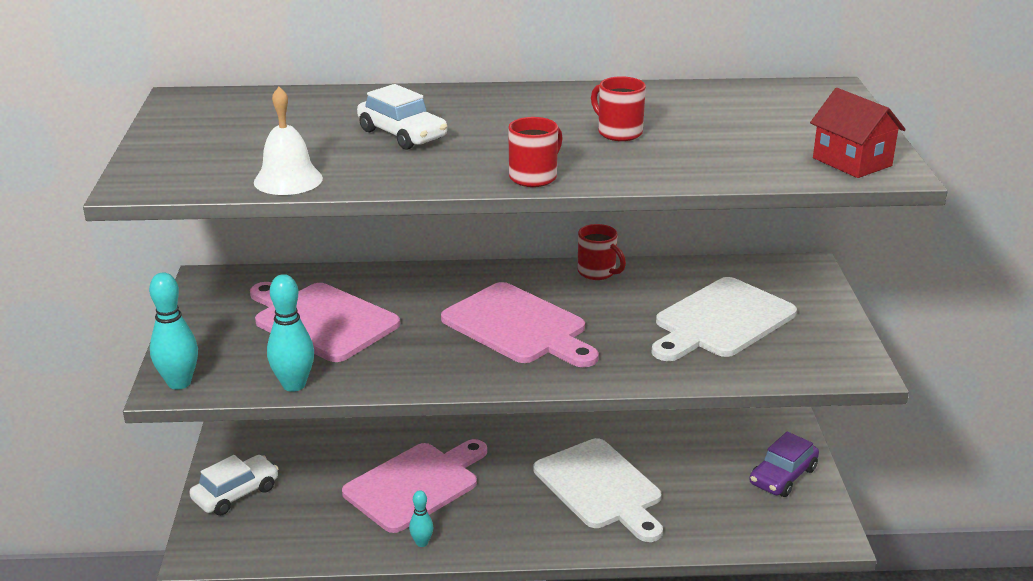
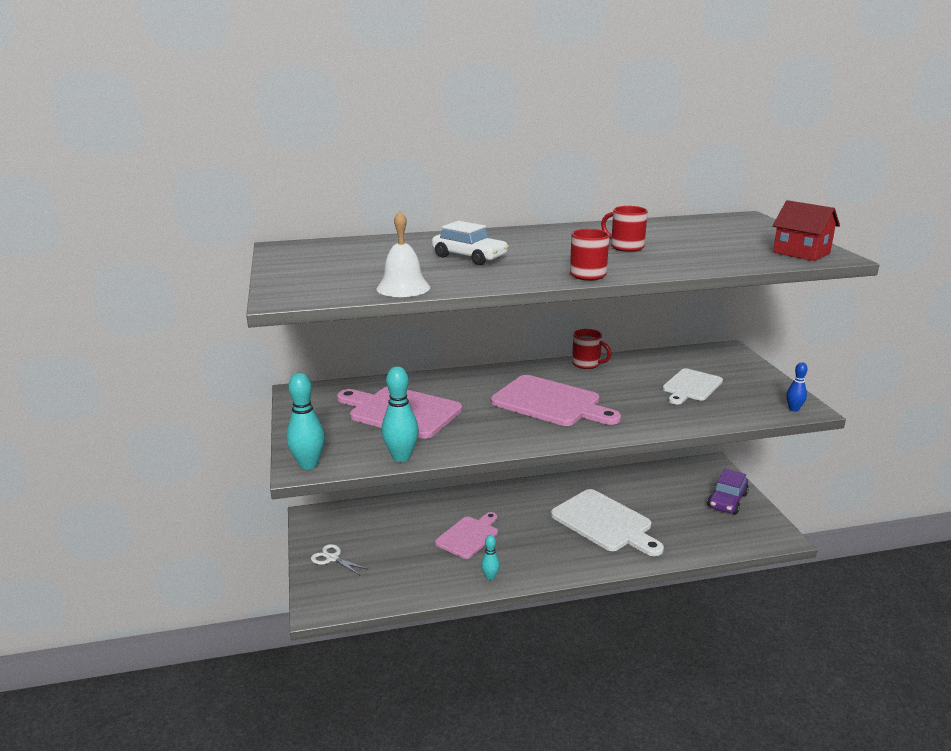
camera: 10 degrees left, 5 degrees down
(236, 494) = (332, 558): white car -> white scissors
(416, 485) = (469, 536): pink cutting board -> pink cutting board, size x0.64
(720, 321) = (691, 386): white cutting board -> white cutting board, size x0.64
(843, 370) = (794, 409): none -> blue bowling pin

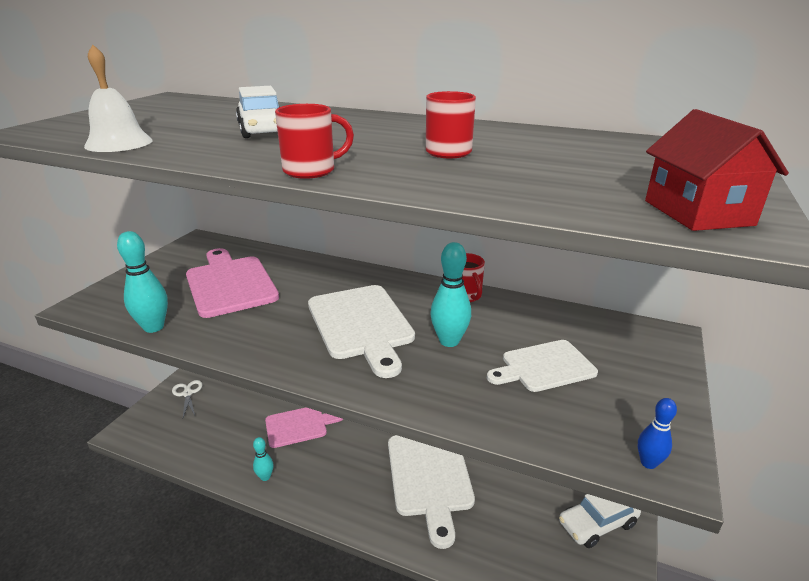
camera: 35 degrees right, 5 degrees up
(308, 464) = (90, 304): turquoise bowling pin -> turquoise bowling pin (449, 341)
(550, 403) = (361, 325): pink cutting board -> white cutting board
(727, 501) = (597, 523): purple car -> white car

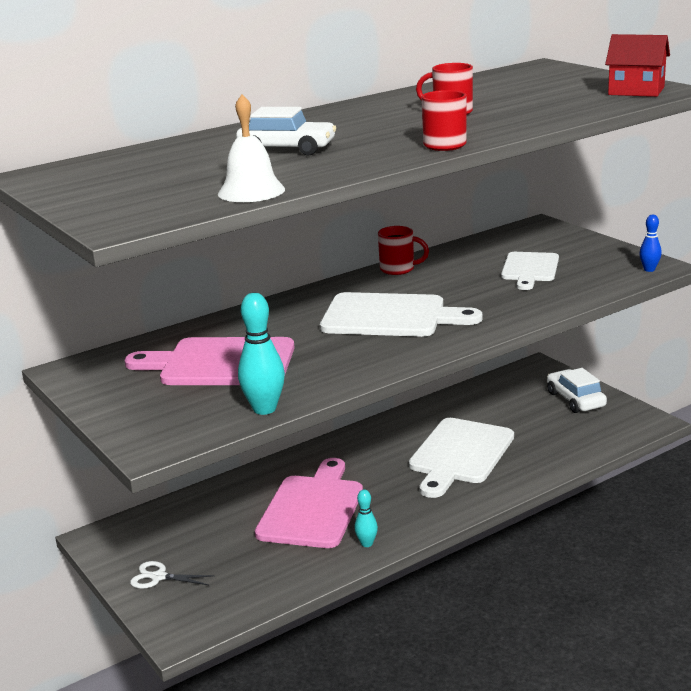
camera: 55 degrees left, 5 degrees down
(299, 426) = (313, 508): pink cutting board -> pink cutting board, size x1.57
(429, 477) = (459, 454): white cutting board -> white cutting board turned 90 degrees clockwise
(449, 341) = (459, 290): turquoise bowling pin -> none
(597, 523) = (575, 399): white car -> white car turned 150 degrees clockwise

